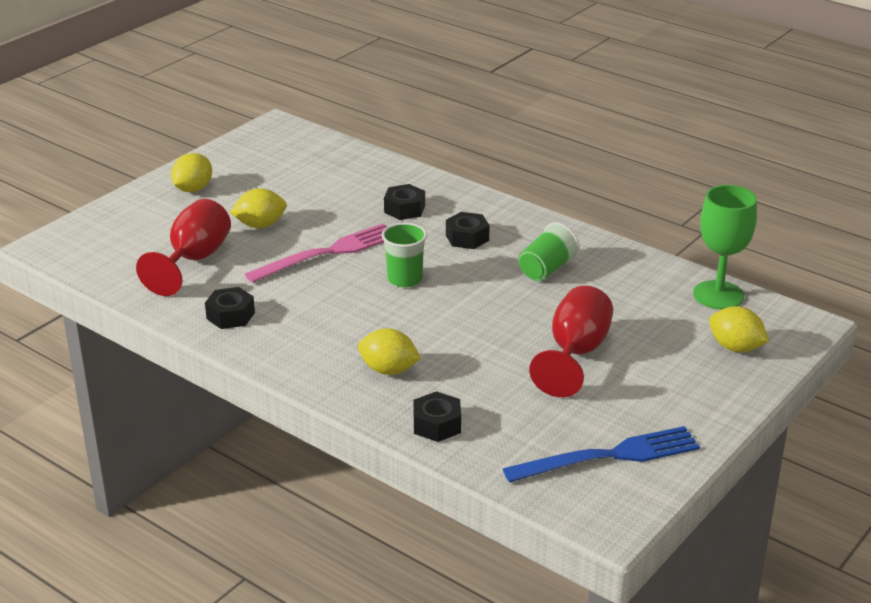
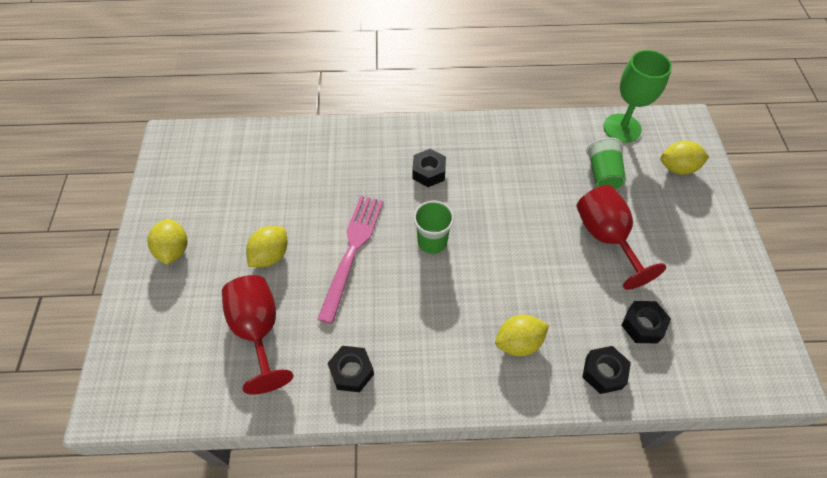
camera: 40 degrees left, 25 degrees up
(404, 209) = (358, 170): black nut -> black nut (642, 325)
(546, 269) = (508, 170): green cup -> green cup (603, 174)
(609, 456) = (721, 318): blue fork -> none

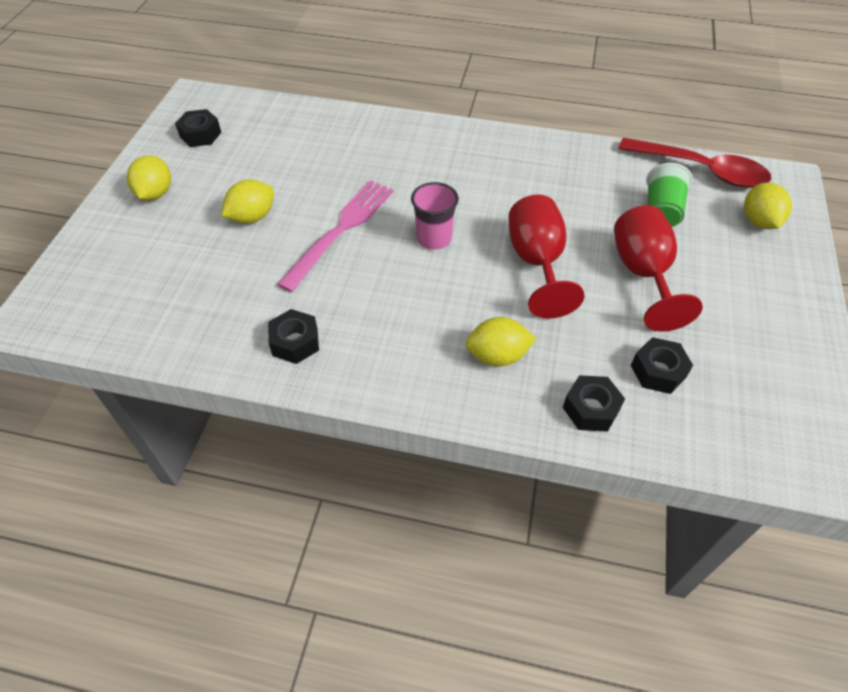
camera: 15 degrees right, 5 degrees down
(258, 330) = (211, 282): red goblet -> red goblet (537, 262)
(429, 172) = (455, 173): black nut -> black nut (200, 135)
(432, 241) = (434, 238): green cup -> pink cup
(622, 128) = (701, 170): green goblet -> red spoon
(677, 168) = (759, 221): yellow lemon -> yellow lemon turned 75 degrees clockwise

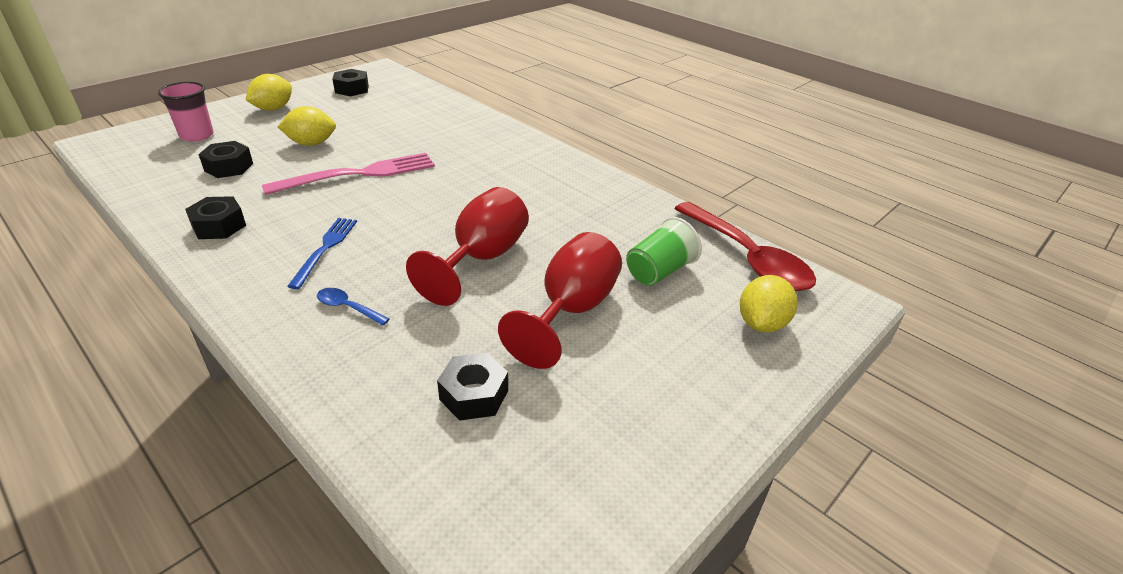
camera: 30 degrees right, 15 degrees down
(413, 316) = (325, 249): none -> blue fork
(434, 238) = (420, 207): pink cup -> pink cup (197, 135)
(497, 356) = (348, 307): yellow lemon -> blue spoon
(590, 409) = (366, 390): black nut -> black nut (229, 167)

